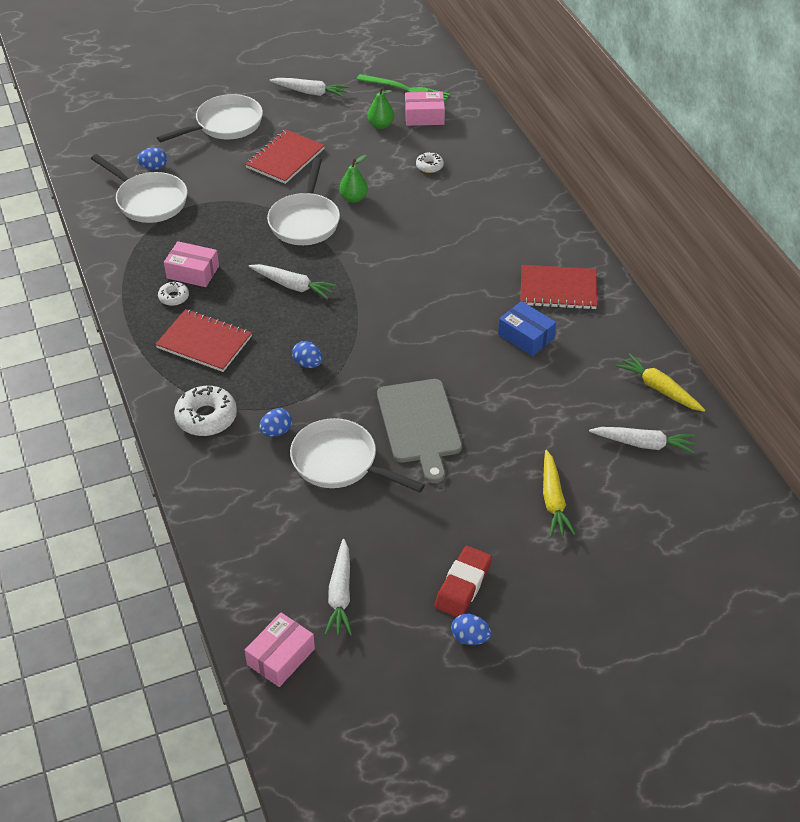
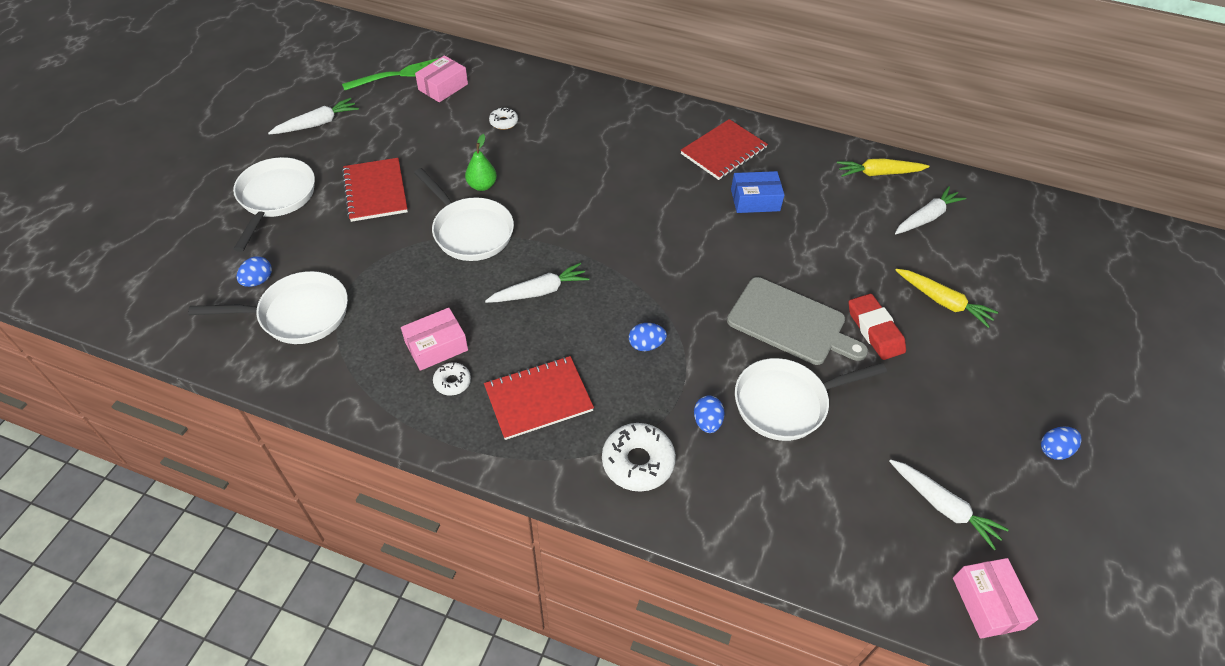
camera: 50 degrees left, 5 degrees up
(381, 125) = (418, 114): green pear -> none
(463, 585) = (993, 416): red eraser -> red eraser (874, 330)

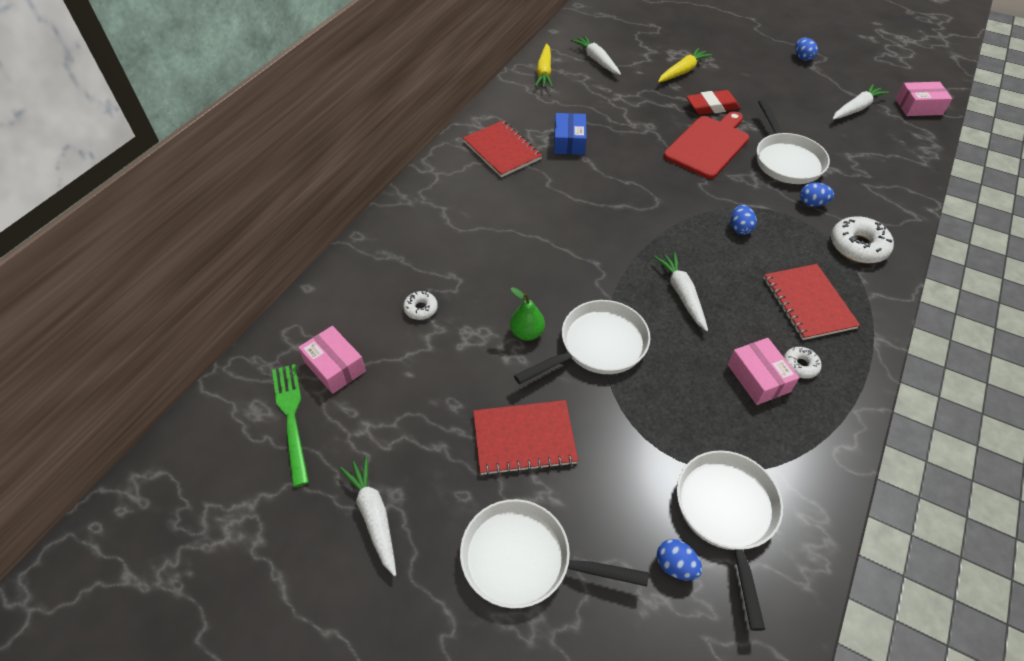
camera: 80 degrees left, 0 degrees up
(790, 322) = (708, 145): grey cutting board -> red cutting board

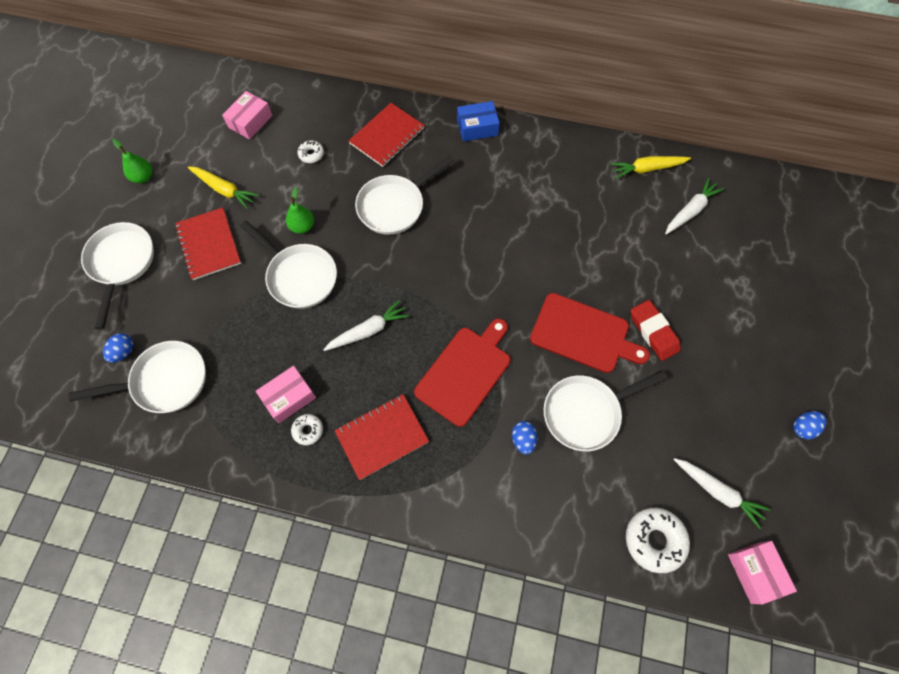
camera: 75 degrees right, 15 degrees up
(291, 417) = (206, 112): green fork -> none
(374, 516) = (143, 177): white carrot -> green pear
(502, 150) = (510, 162): red notebook -> red notebook (387, 136)
(526, 245) = (394, 206): none -> white pan
(569, 142) = (542, 211): blue box -> blue box (477, 127)
(682, 71) = (708, 296): yellow carrot -> yellow carrot (224, 190)
(740, 228) = (465, 372): blue egg -> red cutting board
(858, 246) = (471, 485): white donut -> white donut (654, 540)

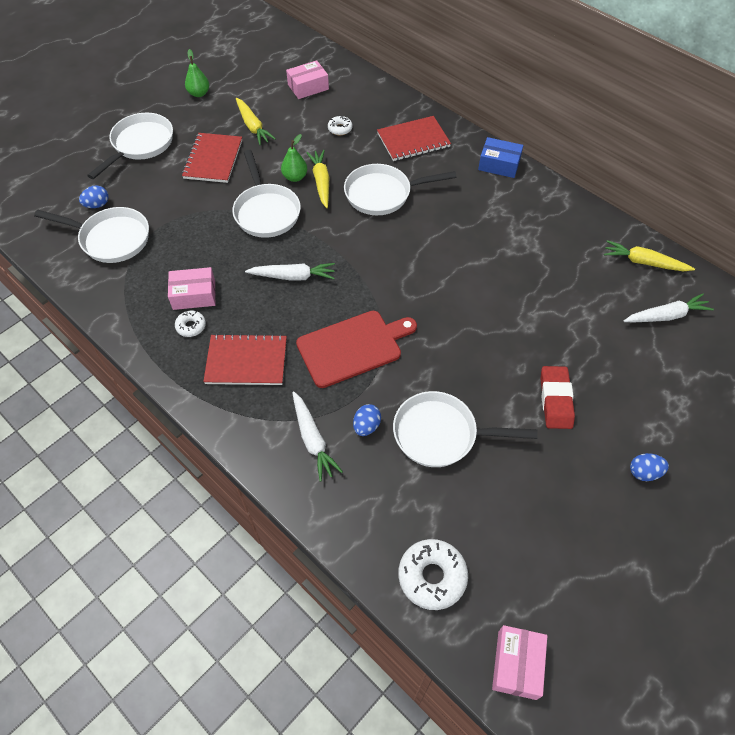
camera: 30 degrees right, 10 degrees down
(330, 220) = (321, 182): none -> yellow carrot
(583, 334) = (484, 369): red cutting board -> none
(717, 492) = (526, 570): white carrot -> white carrot (313, 439)
(803, 427) = (661, 563): blue egg -> blue egg (644, 472)

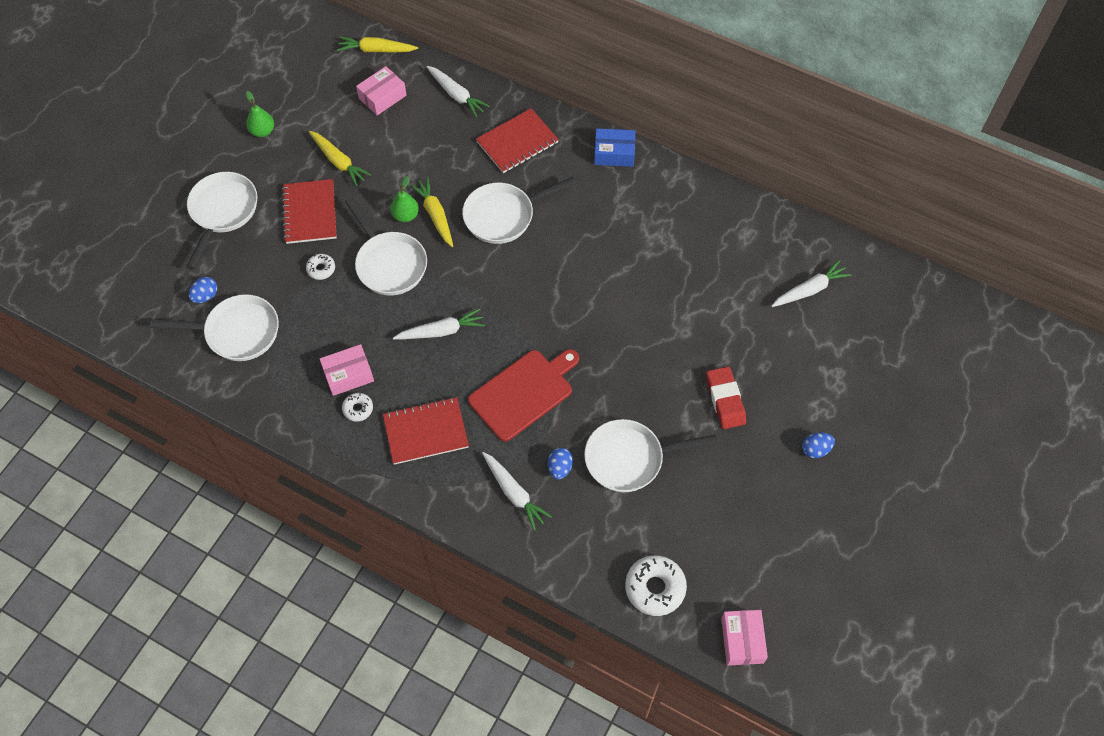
camera: 15 degrees left, 5 degrees up
(340, 129) = (434, 144): white donut -> white donut (321, 269)
(371, 96) = (456, 95): none -> white carrot
(644, 262) = (779, 236): yellow carrot -> yellow carrot (376, 50)

